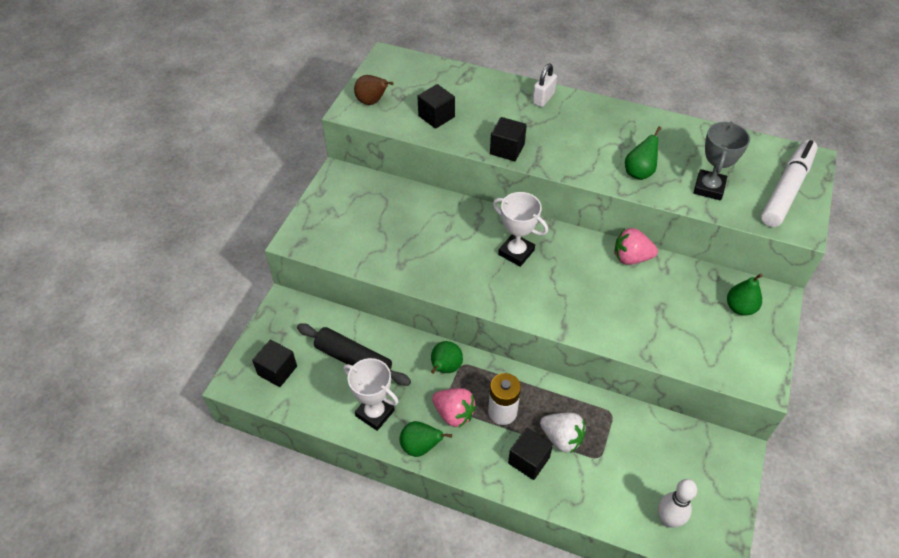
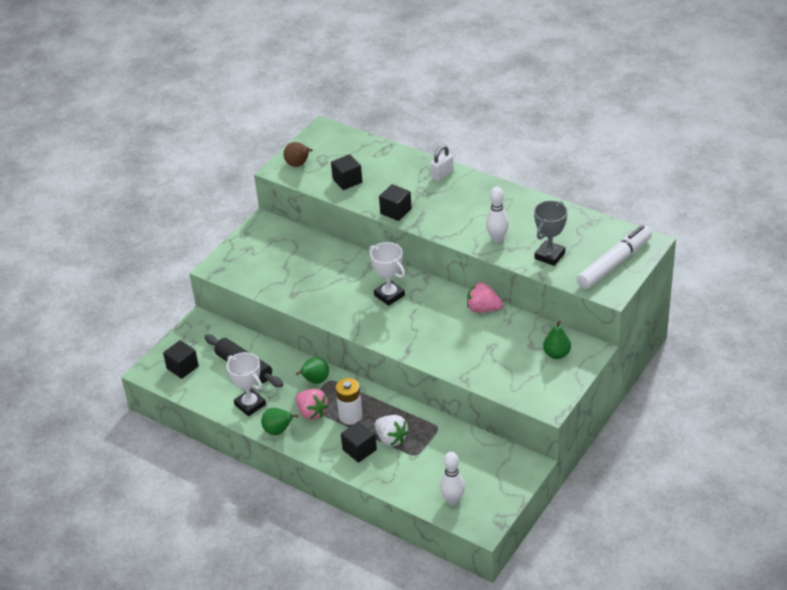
camera: 15 degrees right, 10 degrees down
(639, 172) = (497, 239): green pear -> white bowling pin

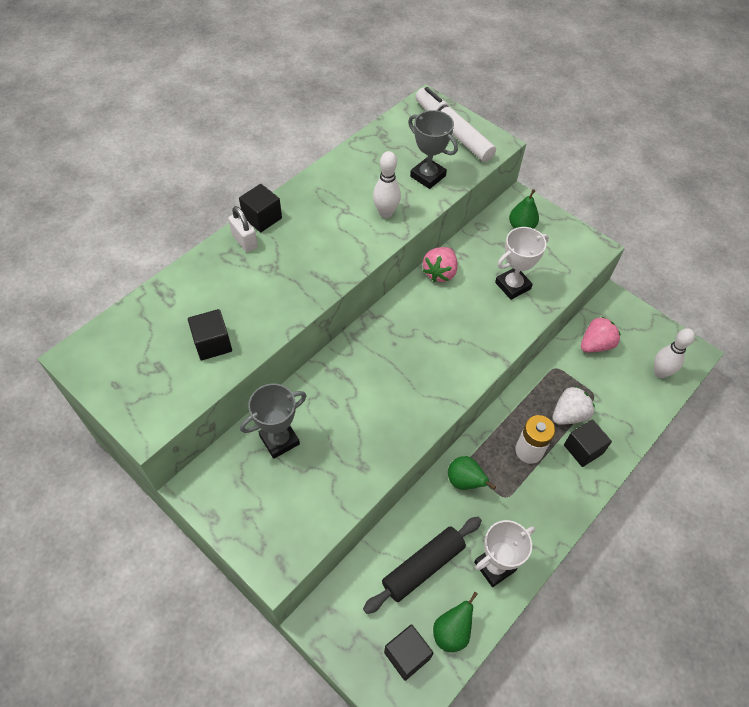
camera: 85 degrees left, 15 degrees up
(278, 431) = (544, 536): green pear -> green pear (452, 632)
(298, 164) = (147, 399): brown pear -> none
(305, 251) = (279, 440): none -> grey trophy
(312, 412) = (518, 493): pink strawberry -> pink strawberry (595, 345)
(389, 295) = (394, 357): white trophy -> white trophy (512, 286)
(396, 211) = (300, 300): black cube -> black cube (262, 218)

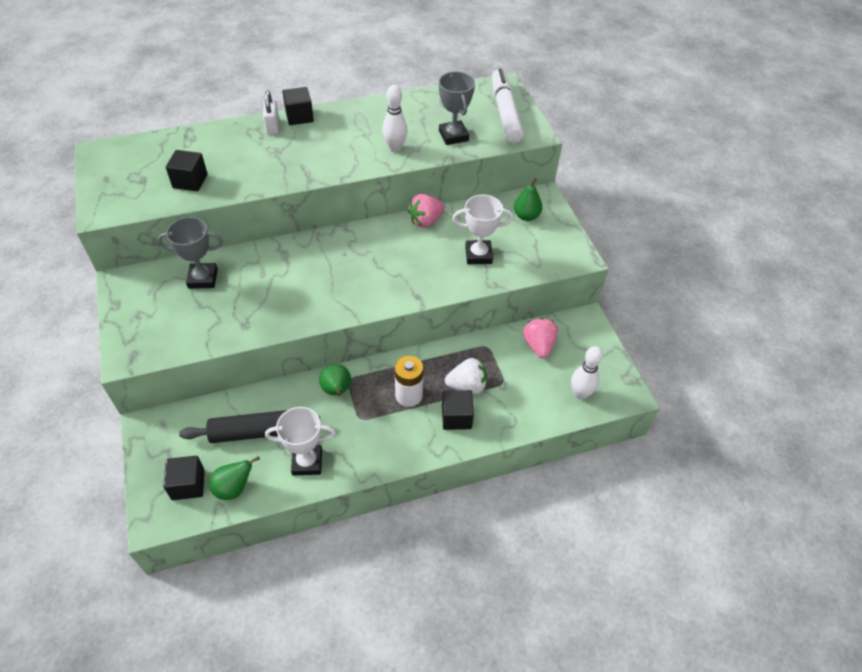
camera: 30 degrees right, 5 degrees down
(595, 345) = (538, 345): pink strawberry -> pink strawberry turned 90 degrees counterclockwise

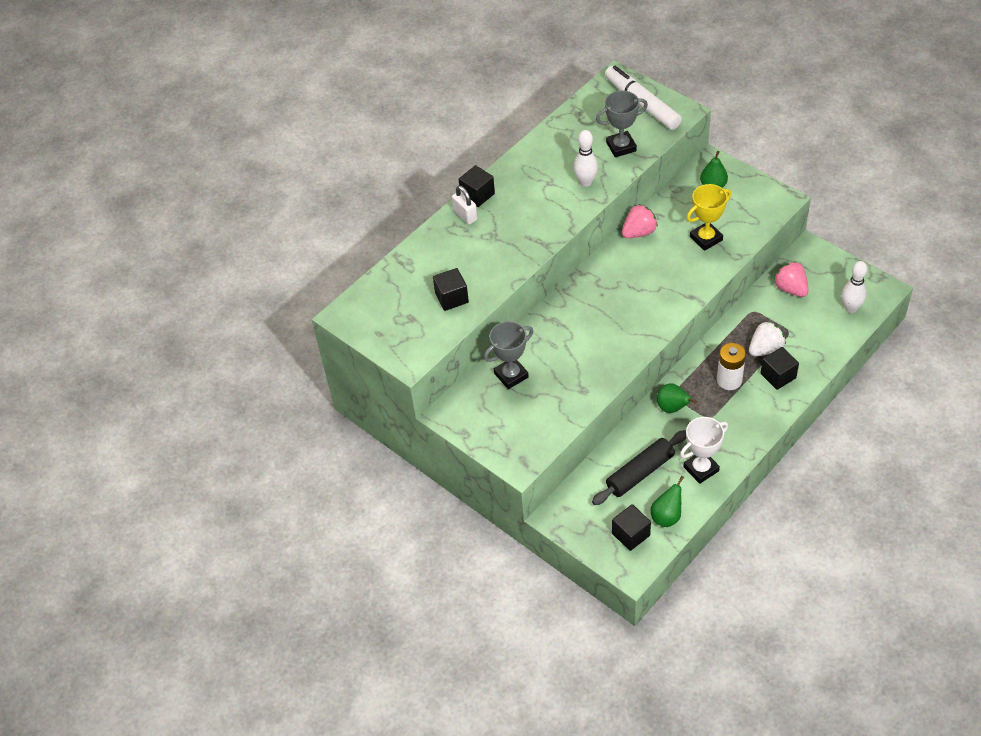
camera: 25 degrees left, 0 degrees up
(425, 221) = (639, 232): pink strawberry -> pink strawberry turned 150 degrees counterclockwise
(453, 136) = (621, 147): grey trophy -> grey trophy turned 60 degrees counterclockwise
(478, 255) = (706, 238): white trophy -> yellow trophy

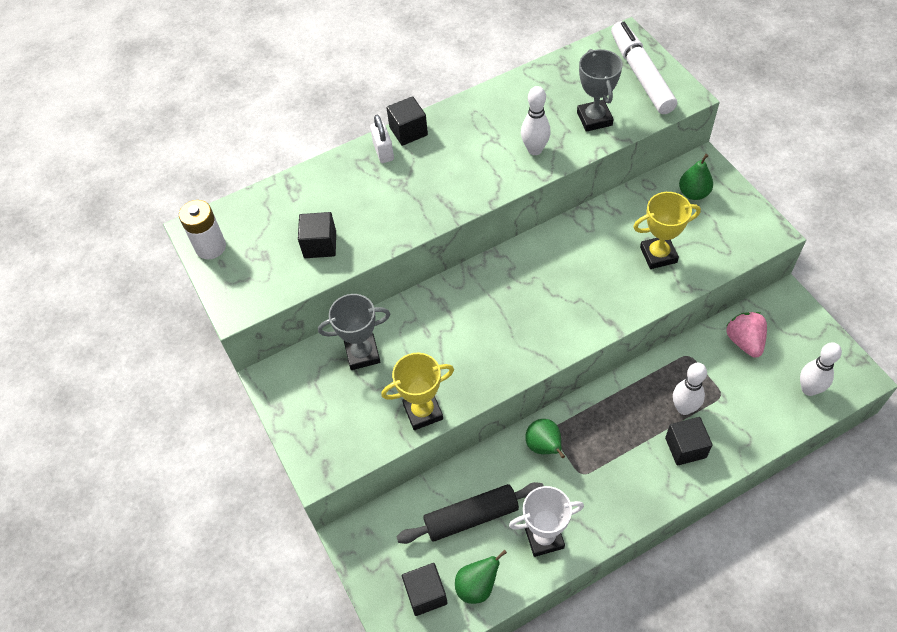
camera: 20 degrees right, 5 degrees up
(579, 401) = (423, 412): none -> yellow trophy
(621, 147) = (594, 119): grey trophy -> grey trophy turned 75 degrees clockwise
(639, 232) = (583, 224): pink strawberry -> none
(729, 380) = (624, 434): white battery -> white battery (210, 247)
(765, 349) = (684, 408): white strawberry -> white bowling pin

